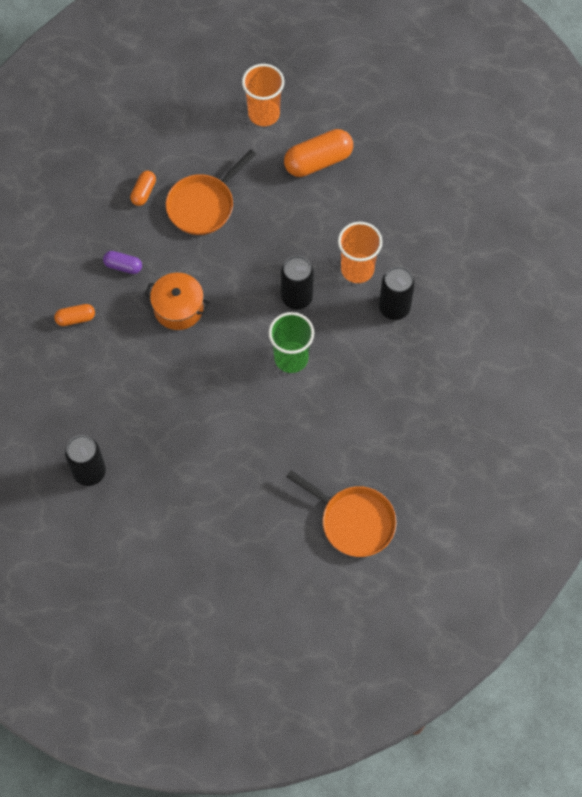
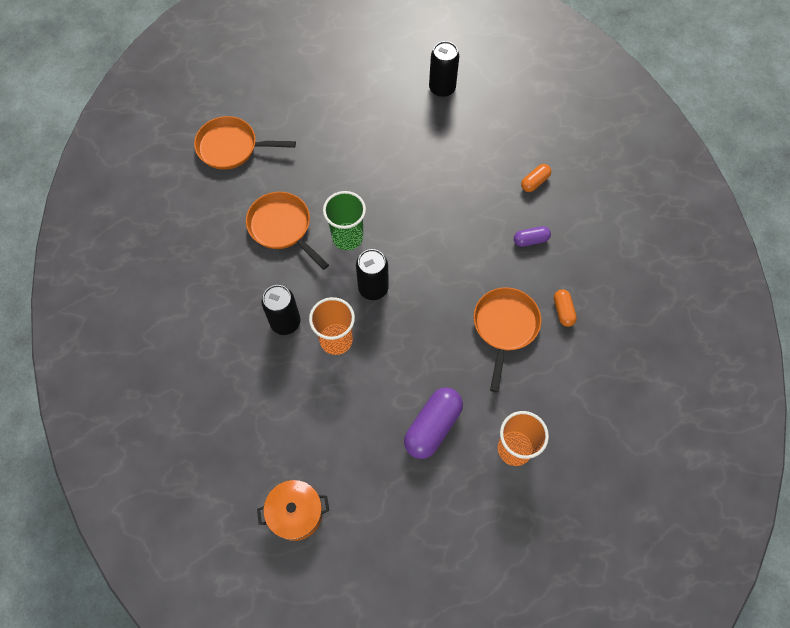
camera: 150 degrees right, 0 degrees up
(178, 308) = (462, 230): orange pot -> orange pot (296, 513)
(318, 161) = (432, 427): orange capsule -> purple capsule
(348, 401) = (282, 227): none -> orange pan

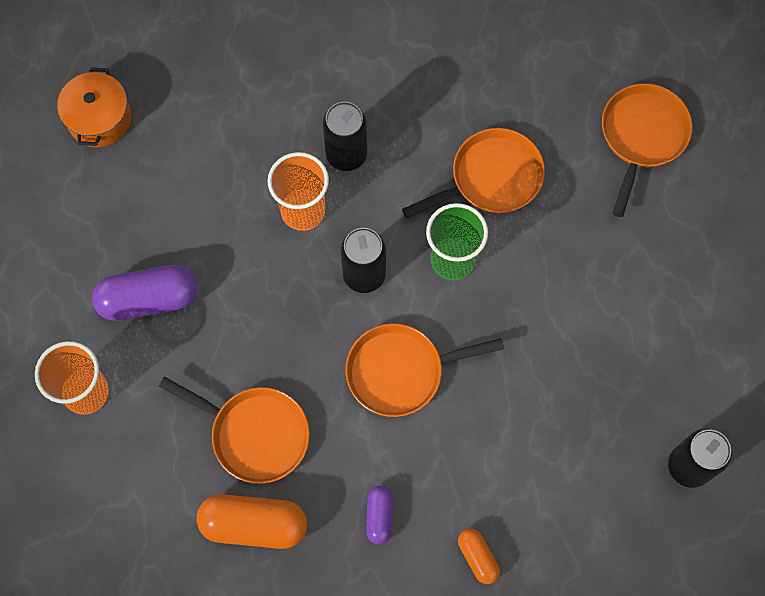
camera: 105 degrees right, 5 degrees up
(432, 427) = (148, 299): purple capsule -> purple capsule turned 60 degrees counterclockwise
(433, 250) = (401, 371): none -> orange pan
(563, 311) = (254, 524): orange capsule -> orange capsule, size x1.88

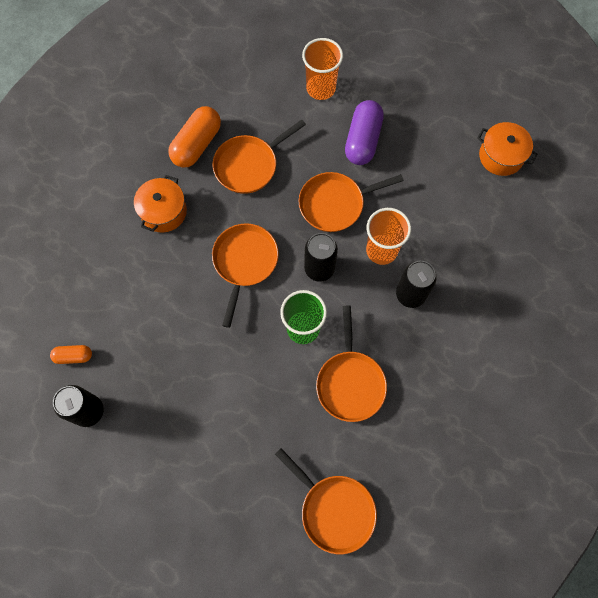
camera: 115 degrees right, 0 degrees up
(262, 294) = (335, 204): none -> orange pan
(379, 516) = (163, 212): purple capsule -> orange pot
(478, 557) = (109, 255): orange capsule -> orange capsule (73, 356)

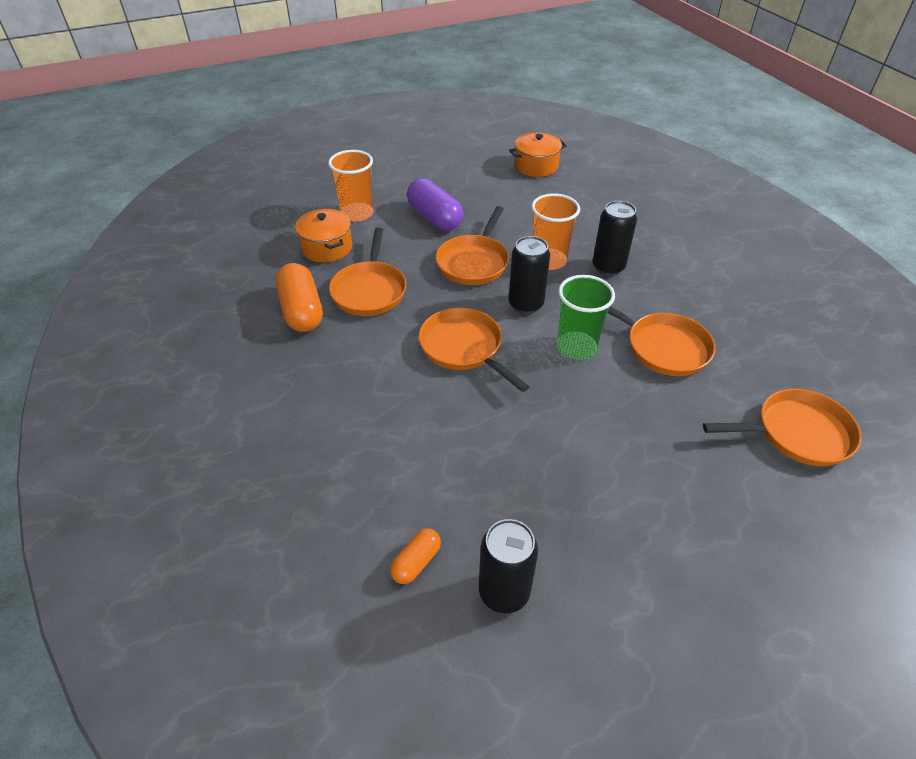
camera: 50 degrees left, 25 degrees down
(163, 212) = (338, 374): orange pot -> orange pot (327, 248)

